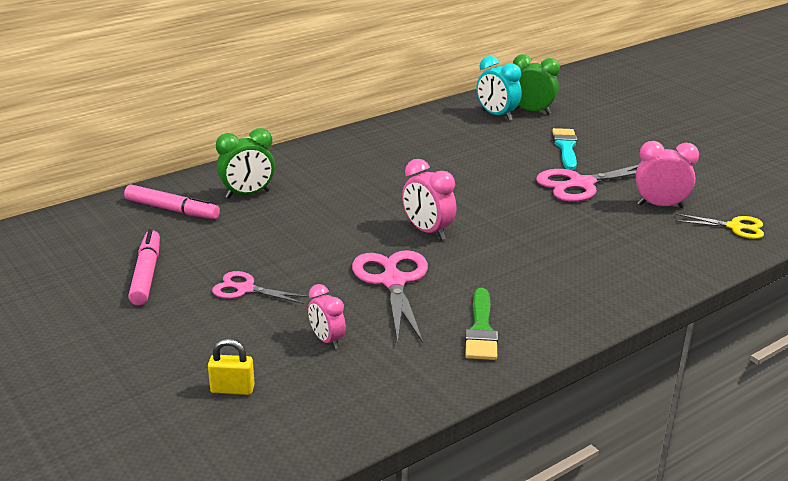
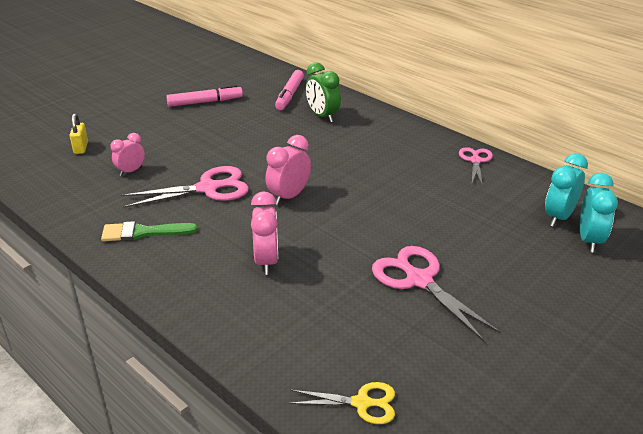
camera: 80 degrees right, 5 degrees up
(246, 289) = (191, 135): pink scissors -> pink scissors (475, 161)
(532, 111) = (589, 240): green clock -> turquoise clock
(566, 147) = (506, 267): turquoise brush -> none
(660, 206) = (392, 340): pink clock -> pink clock (266, 261)
(734, 227) = (361, 403): yellow scissors -> yellow scissors turned 90 degrees counterclockwise

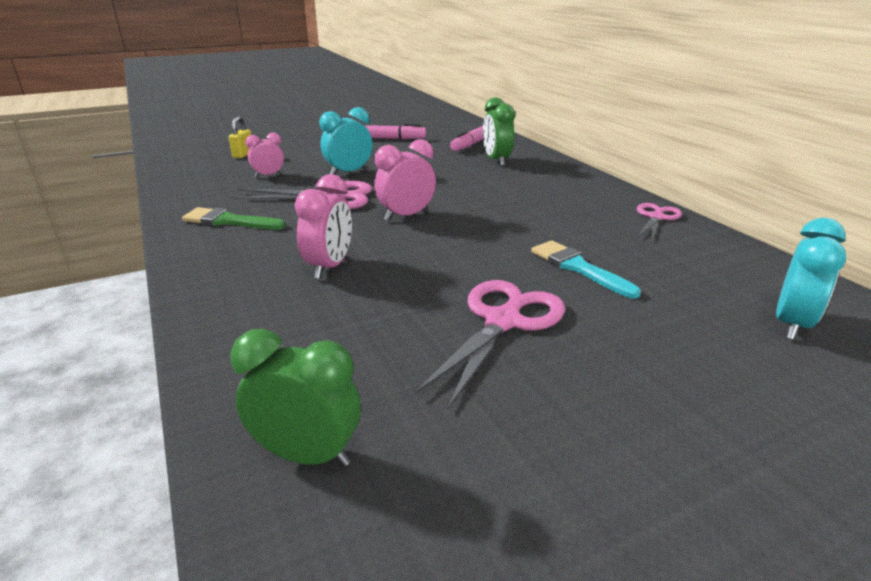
camera: 20 degrees right, 5 degrees down
(361, 403) = (307, 455): yellow scissors -> green clock
(419, 280) = (503, 321): pink scissors -> pink scissors turned 45 degrees clockwise
(444, 222) = (578, 267): none -> turquoise brush
(559, 217) = (750, 290): turquoise clock -> turquoise clock (349, 172)

